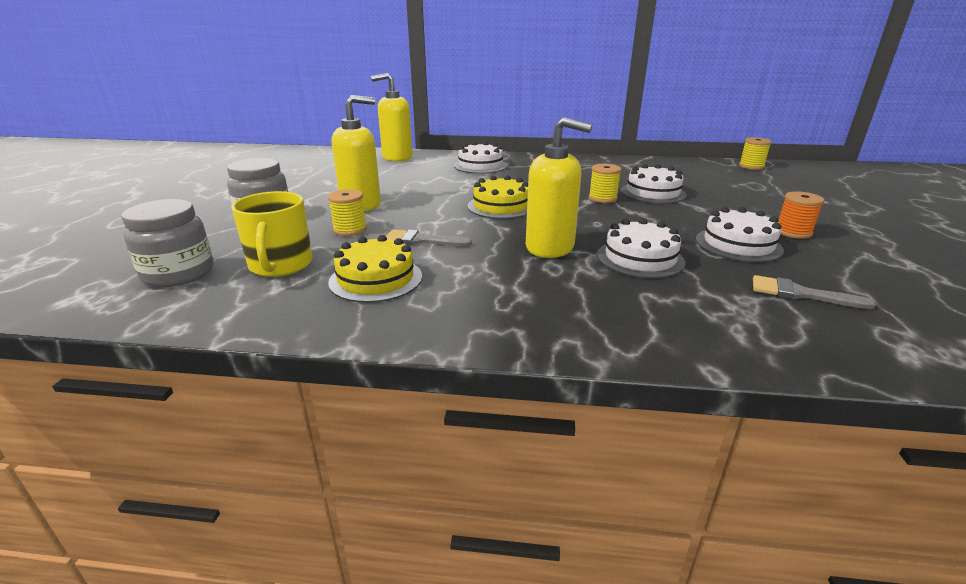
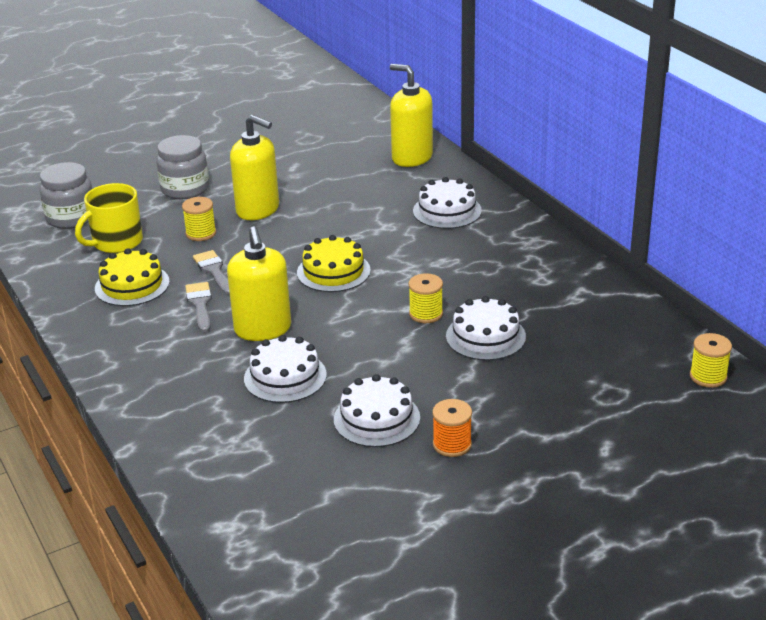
camera: 55 degrees right, 5 degrees up
(800, 294) = (289, 467): grey brush -> grey brush (200, 304)

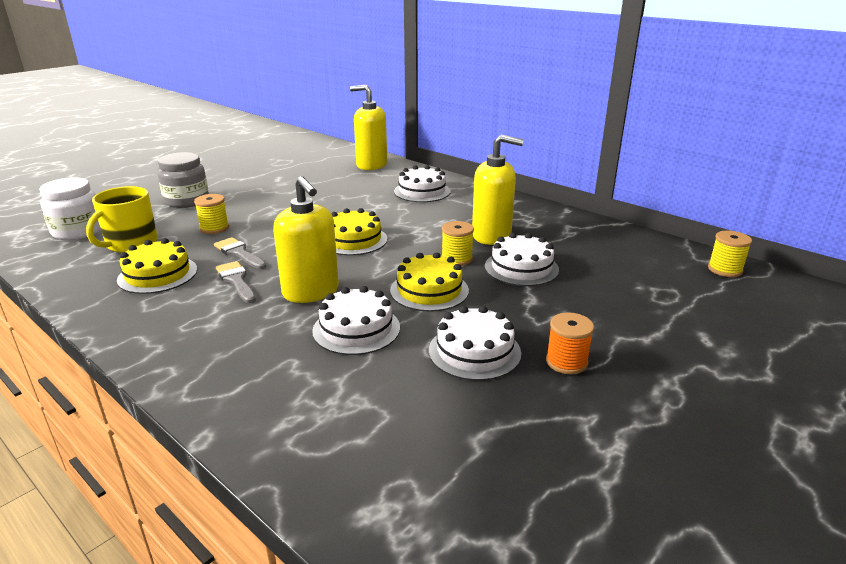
camera: 20 degrees left, 5 degrees down
(71, 218) = (78, 231): grey jar -> white jar
(258, 210) = (261, 207): yellow soap dispenser -> yellow soap dispenser (491, 236)
(375, 347) = (429, 290): none -> yellow cake

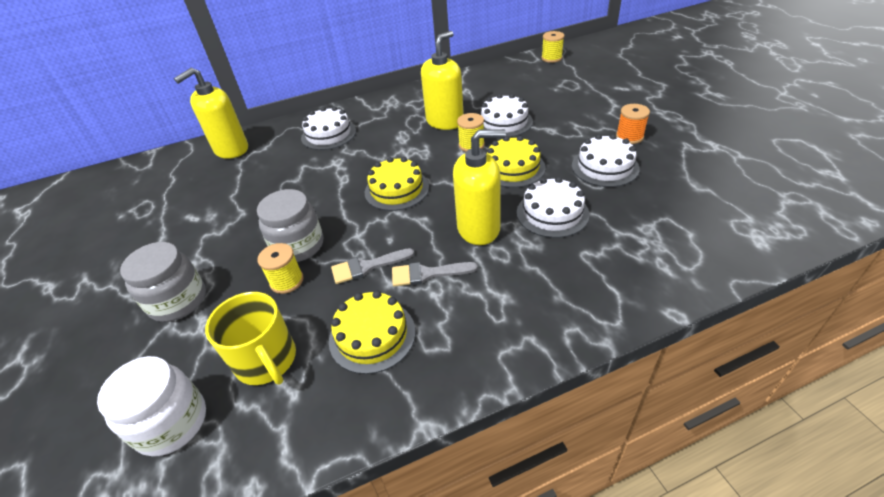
camera: 60 degrees left, 15 degrees up
(257, 221) = (298, 246): none -> grey jar

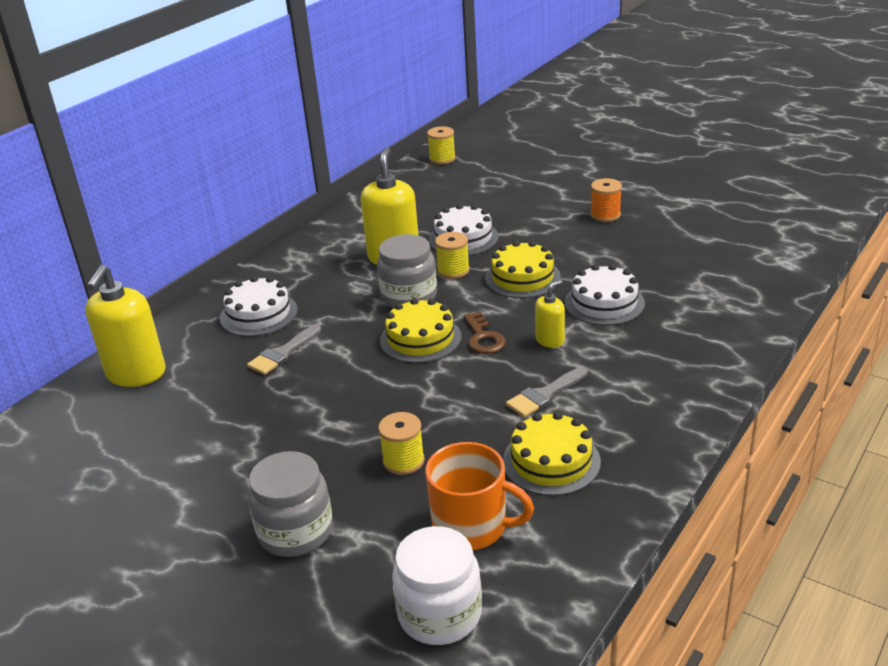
camera: 35 degrees left, 10 degrees down
(266, 360) = (472, 526): yellow mug -> orange mug
(298, 246) = (373, 428): grey jar -> grey jar (409, 296)
(367, 267) = (476, 414): grey brush -> grey brush (282, 353)
(436, 206) = (483, 338): none -> brown key
(479, 228) = (550, 340): yellow soap dispenser -> yellow soap dispenser, size x0.52
(605, 167) = (610, 248): white cake -> none

